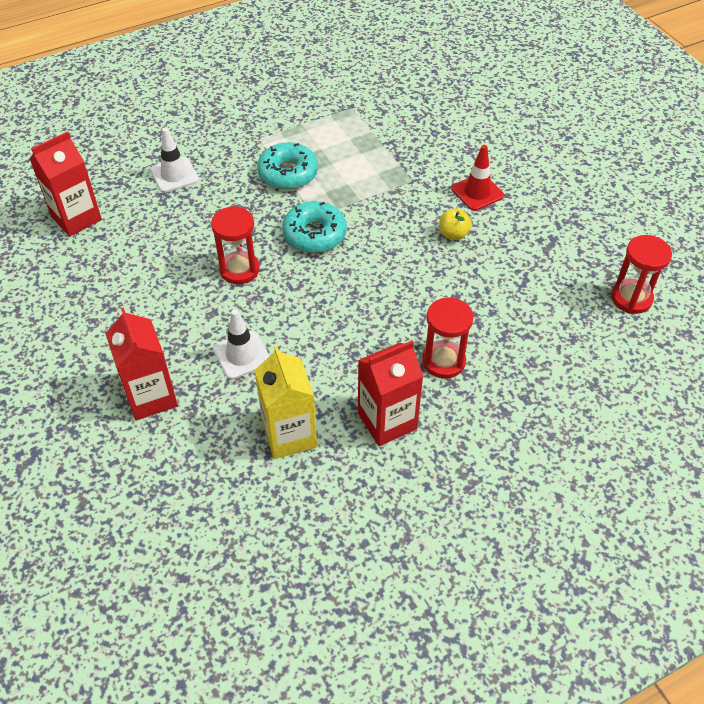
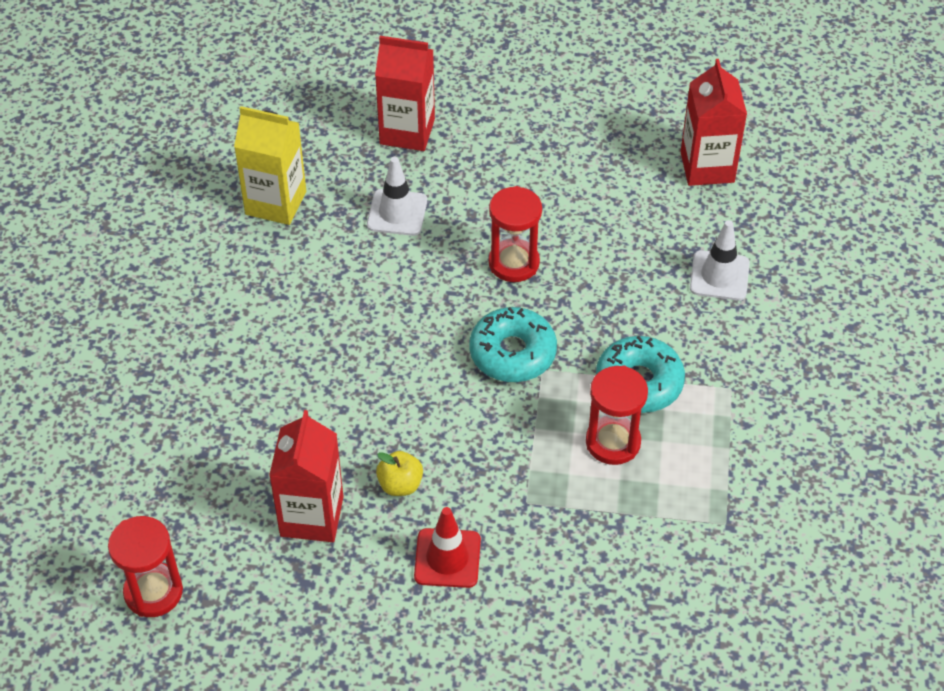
camera: 125 degrees right, 0 degrees up
(387, 421) = (221, 277): red carton -> red carton (312, 516)
(443, 361) = (242, 361): red hourglass -> red hourglass (613, 442)

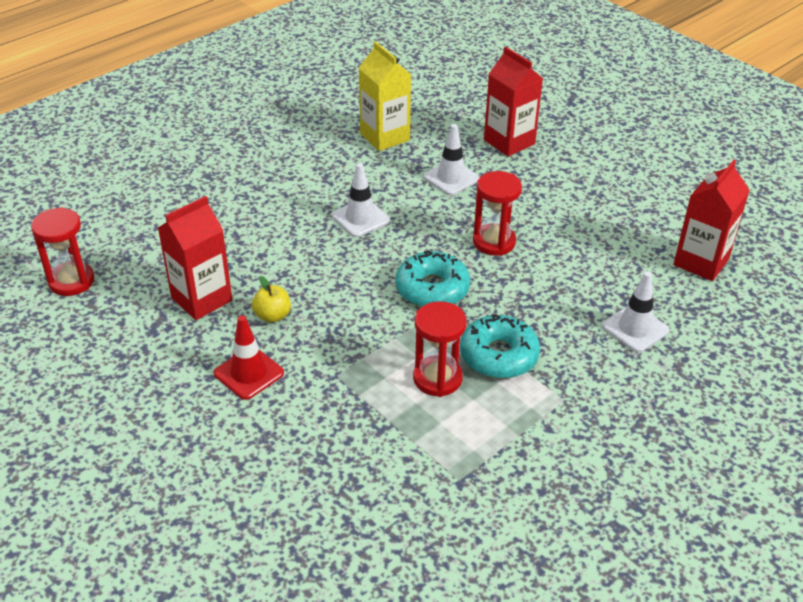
camera: 40 degrees right, 10 degrees down
(361, 319) = (360, 218): none -> white traffic cone

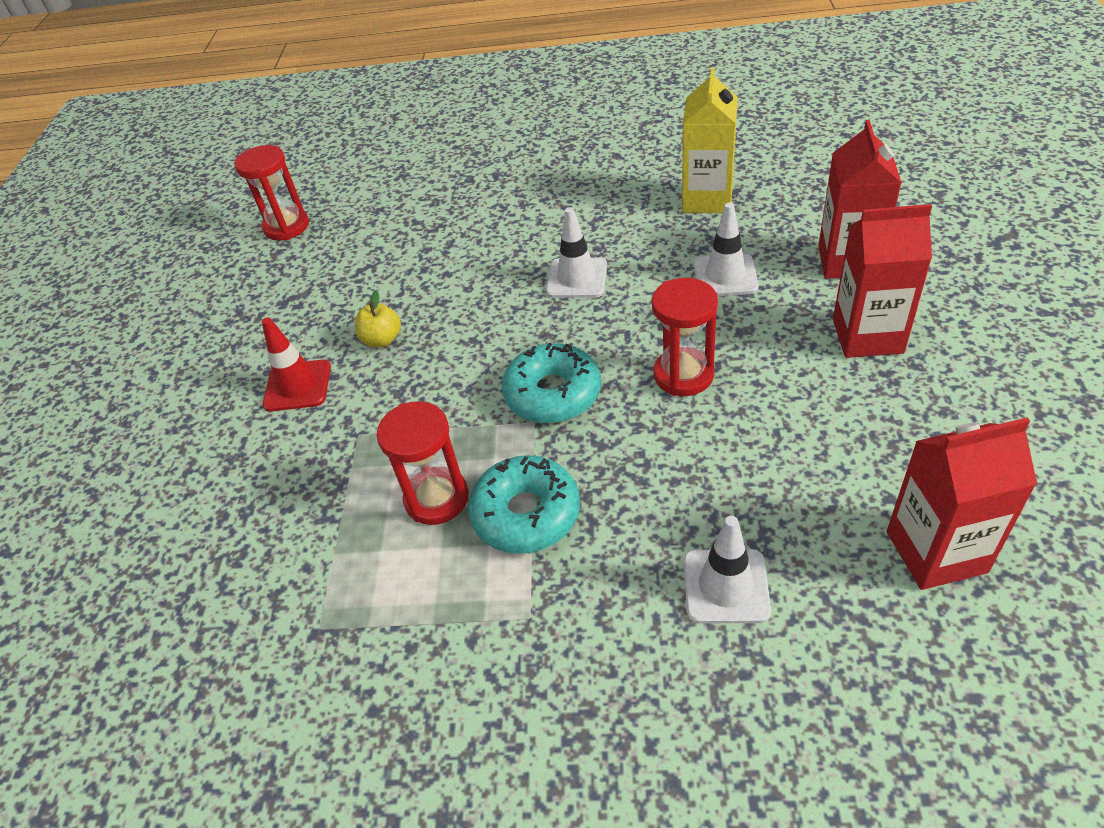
camera: 50 degrees right, 5 degrees up
(202, 299) = (350, 292): red carton -> red carton (867, 336)

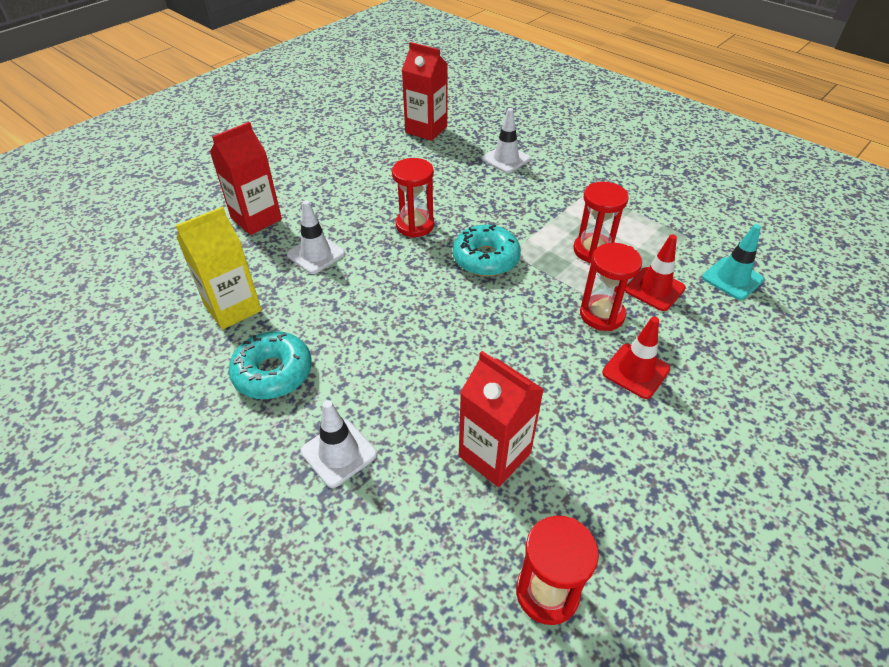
camera: 145 degrees left, 0 degrees up
(225, 586) = (732, 278): none -> turquoise traffic cone
(324, 494) = (654, 289): none -> red traffic cone
(367, 419) = (602, 315): none -> red hourglass
(382, 340) = (551, 365): yellow apple -> none
(526, 514) = (556, 220): turquoise donut -> turquoise donut (273, 373)
(576, 278) = (386, 314): white traffic cone -> white traffic cone (339, 453)
(867, 336) = (318, 188): red carton -> red carton (494, 455)

